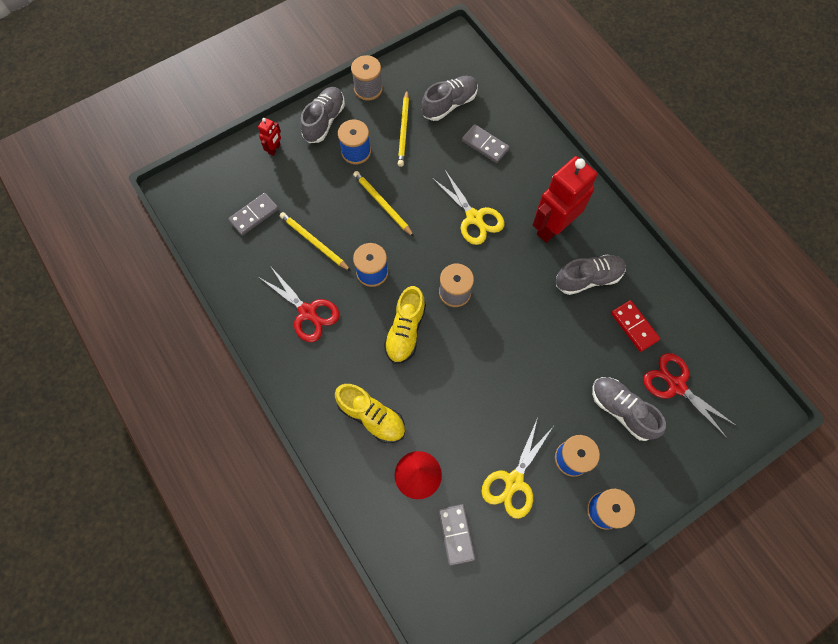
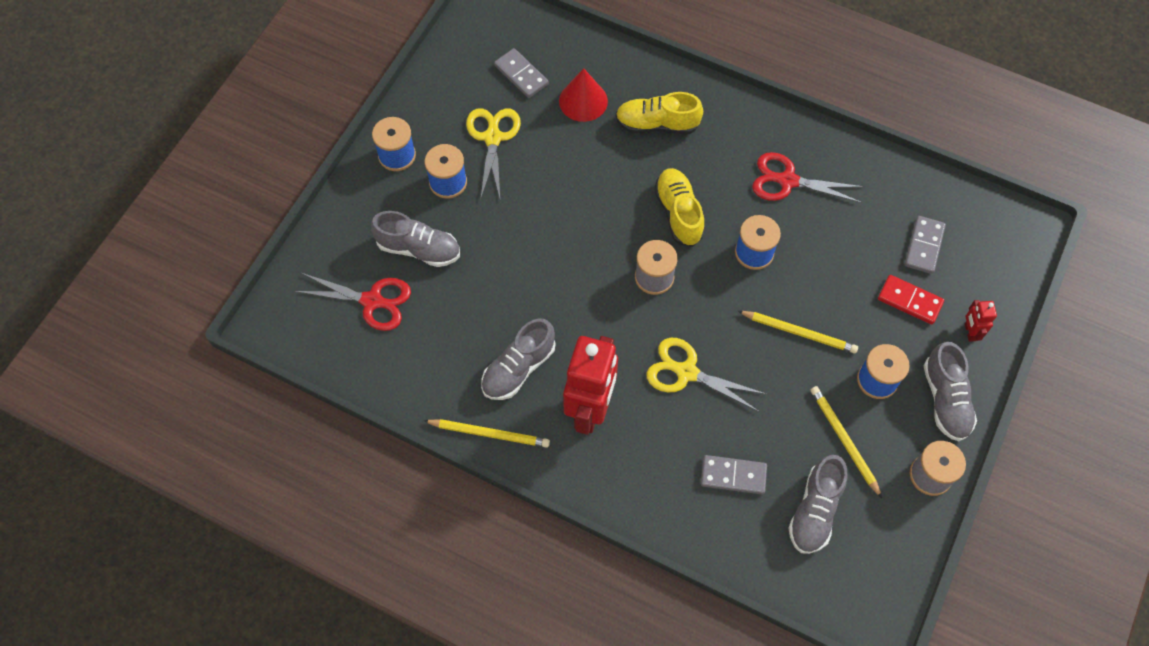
camera: 150 degrees right, 5 degrees down
(314, 242) = (838, 251): yellow pencil -> yellow pencil (489, 433)
(634, 326) = (443, 340): red domino -> red domino (909, 301)

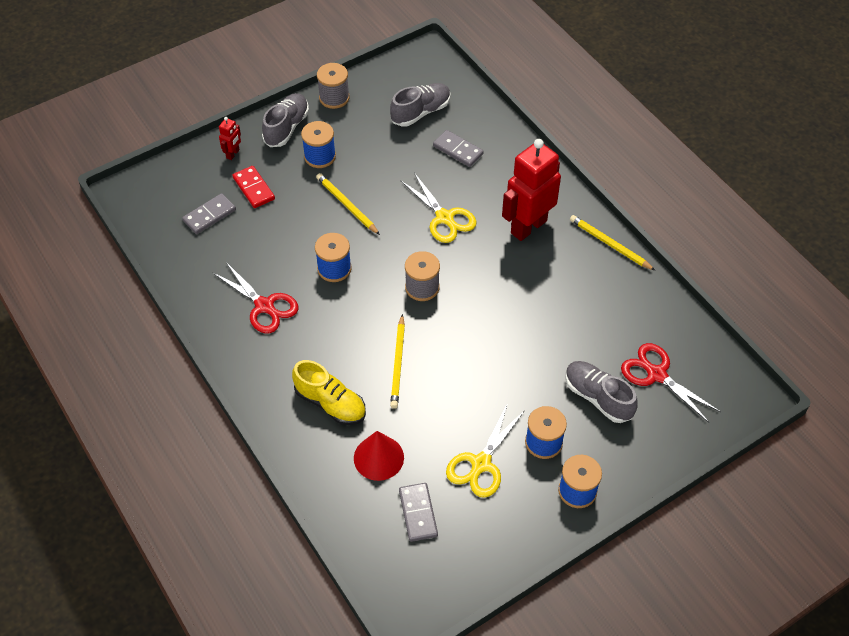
camera: 150 degrees left, 10 degrees down
(518, 368) = (564, 274): grey shoe -> none
(678, 213) = (368, 323): yellow shoe -> none
(844, 440) = (371, 136): yellow pencil -> yellow pencil (398, 363)

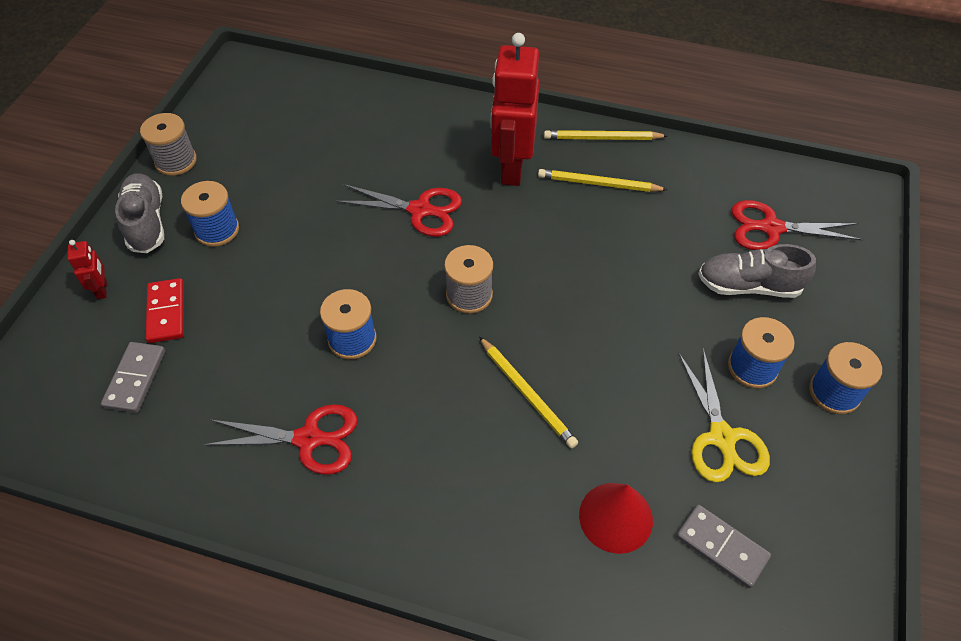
camera: 40 degrees left, 0 degrees up
(253, 188) = (166, 312): red domino -> red domino turned 60 degrees clockwise
(330, 403) = (499, 496): yellow shoe -> none
(347, 205) = (299, 262): yellow pencil -> yellow pencil (598, 184)
(420, 112) = (290, 123): grey shoe -> none
(444, 218) = (420, 210): yellow scissors -> red scissors
(458, 150) = (366, 137): grey domino -> none

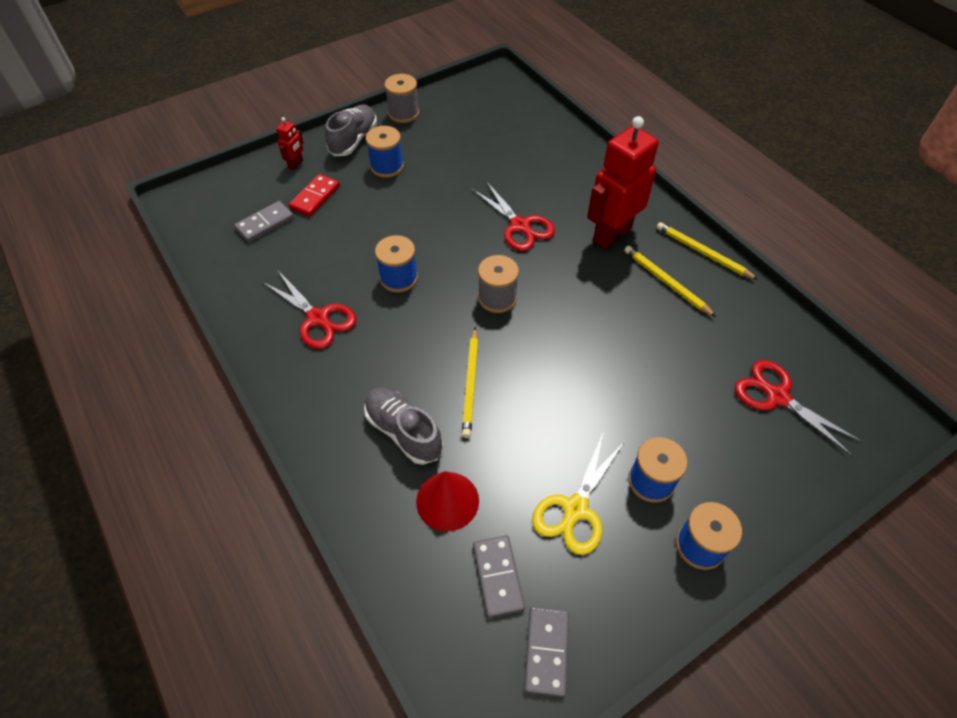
camera: 40 degrees right, 0 degrees up
(749, 286) = (711, 424): grey shoe -> grey shoe (404, 431)
(817, 575) = (546, 651): none -> grey domino

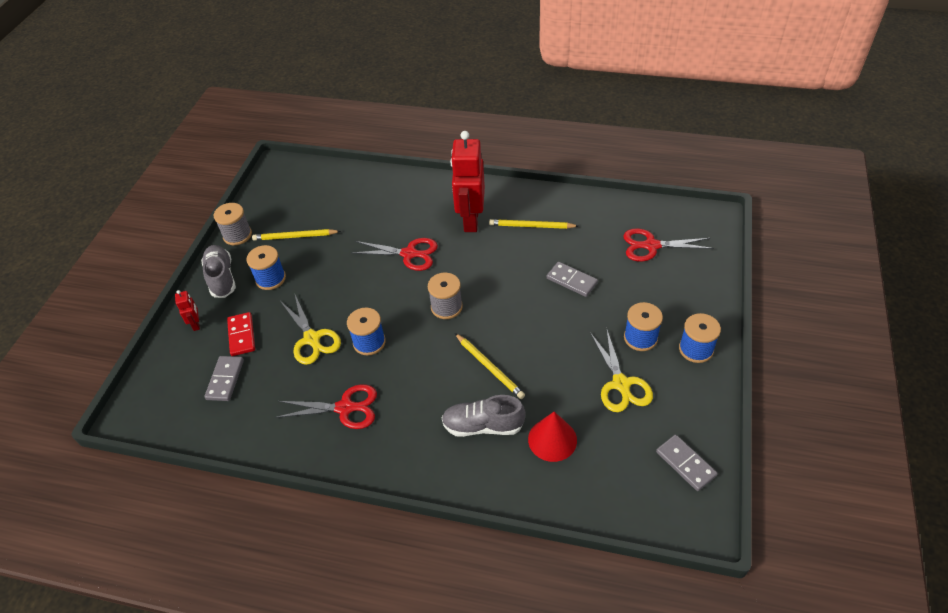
camera: 40 degrees left, 5 degrees down
(360, 240) = (312, 338): none -> yellow scissors
(498, 576) = (622, 452): grey domino -> grey domino (571, 281)
(702, 253) = (532, 195): yellow pencil -> yellow pencil (295, 237)

